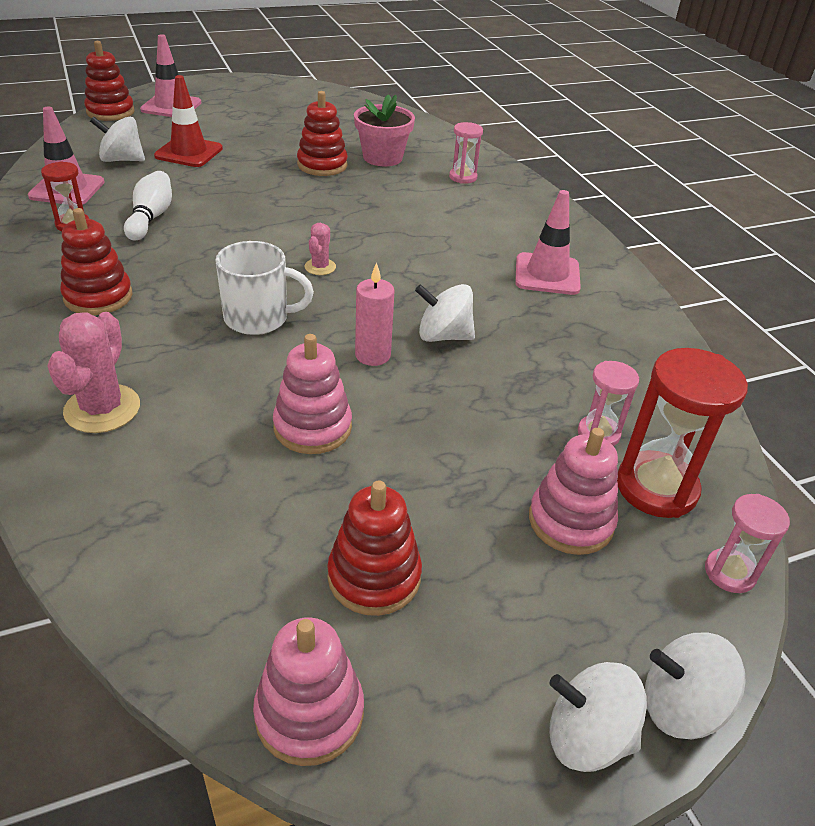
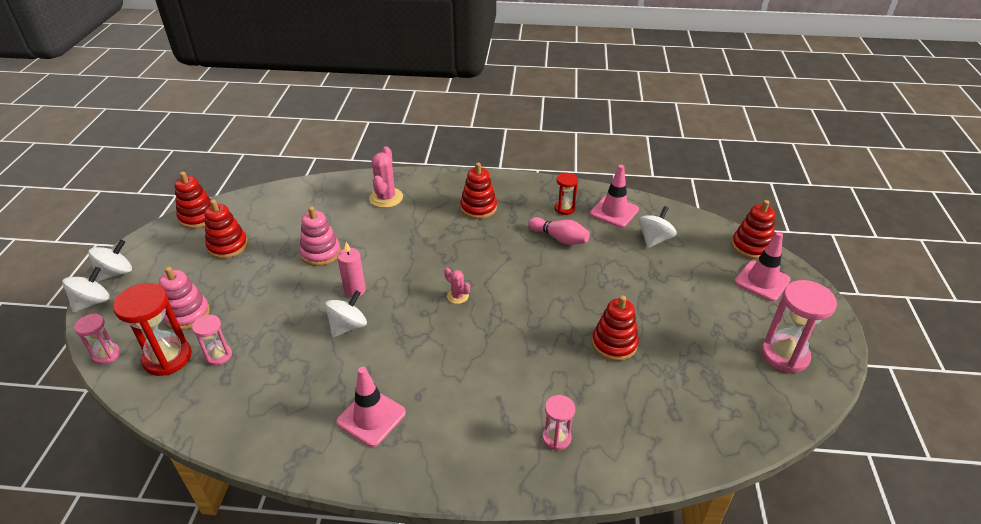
camera: 120 degrees right, 0 degrees up
(102, 409) = (386, 198): pink cactus -> pink cactus turned 60 degrees clockwise
(151, 218) = (559, 238): white bowling pin -> pink bowling pin
(189, 152) = (660, 273): red traffic cone -> none
(258, 318) = (420, 257): white mug -> none
(274, 97) = (784, 355): none -> pink hourglass
(309, 713) = (198, 217): pink stacking toy -> red stacking toy
(382, 157) = (618, 391): pink flower pot -> none

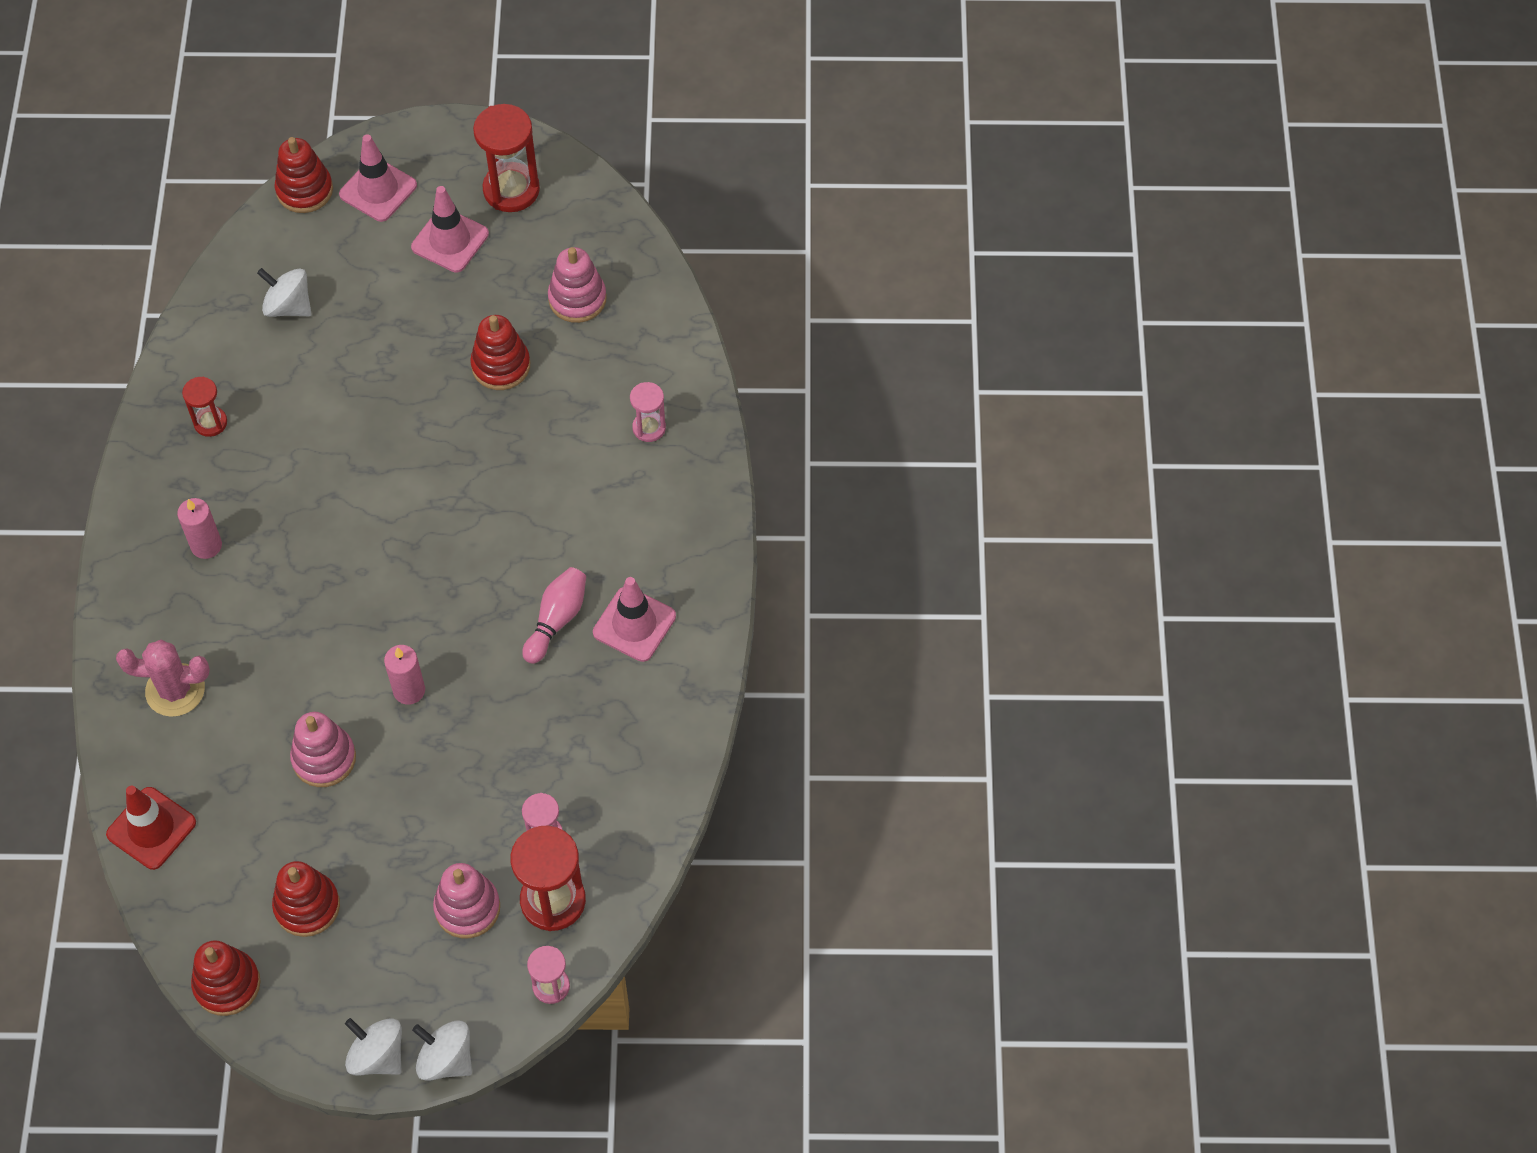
camera: 95 degrees left, 20 degrees up
(304, 191) = (151, 828): none -> red traffic cone
(348, 326) = (483, 683): white spinning top -> none
(457, 296) = (418, 553): pink cactus -> none
(478, 208) = (206, 545): red stacking toy -> pink candle
(559, 238) = (286, 428): pink bowling pin -> pink bowling pin (556, 620)
(614, 212) = (219, 355): pink traffic cone -> pink traffic cone (450, 240)
(684, 394) = (577, 299): none -> pink stacking toy
(784, 355) = (511, 190): pink hourglass -> red hourglass

